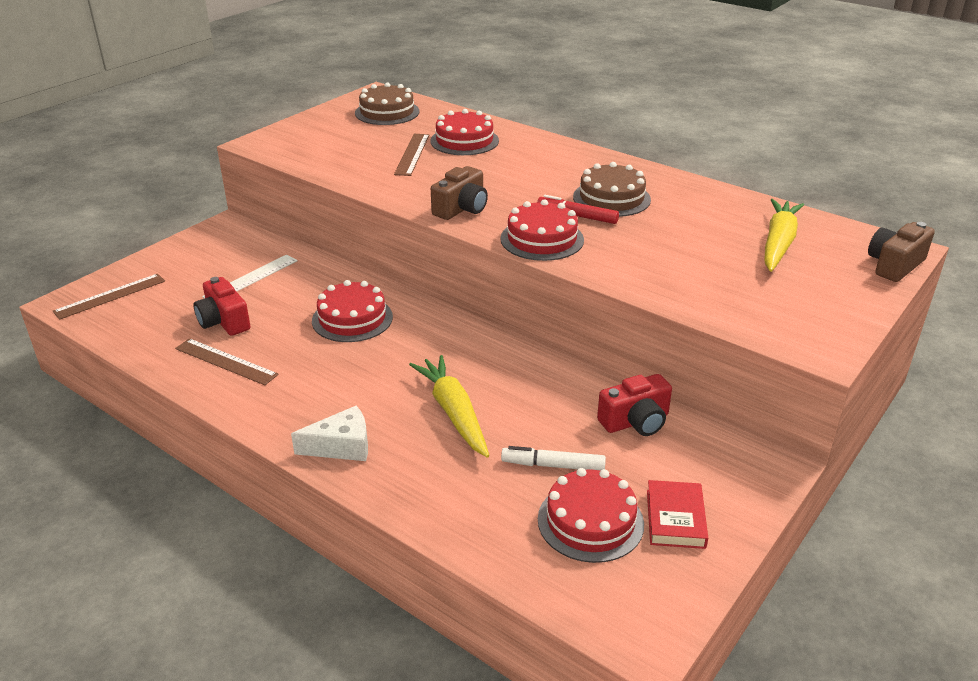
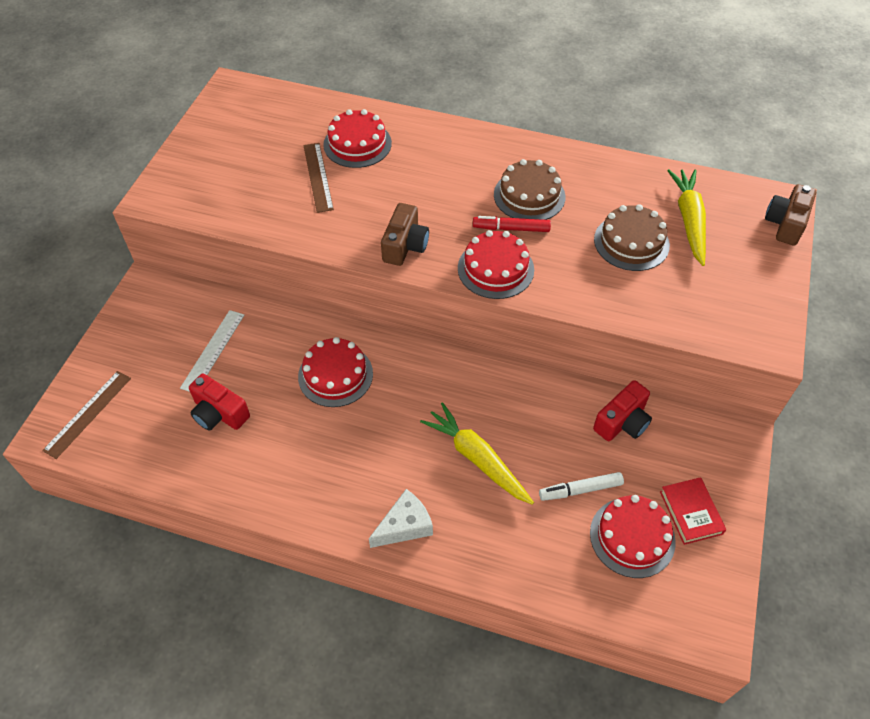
camera: 20 degrees left, 20 degrees up
(226, 361) = (250, 462): brown ruler -> none
(387, 112) = (258, 116): brown cake -> brown cake (631, 242)

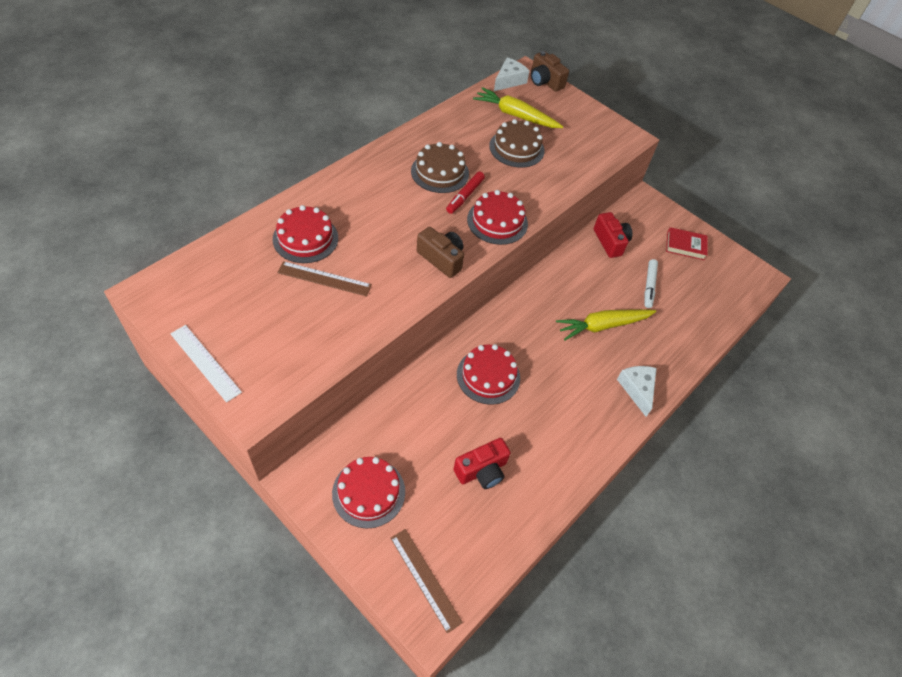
camera: 70 degrees left, 0 degrees up
(213, 350) = (413, 452): white ruler -> white ruler (205, 362)
(632, 537) = (690, 279): red cake -> red cake (368, 492)
(747, 192) = (509, 81): none -> white cheese

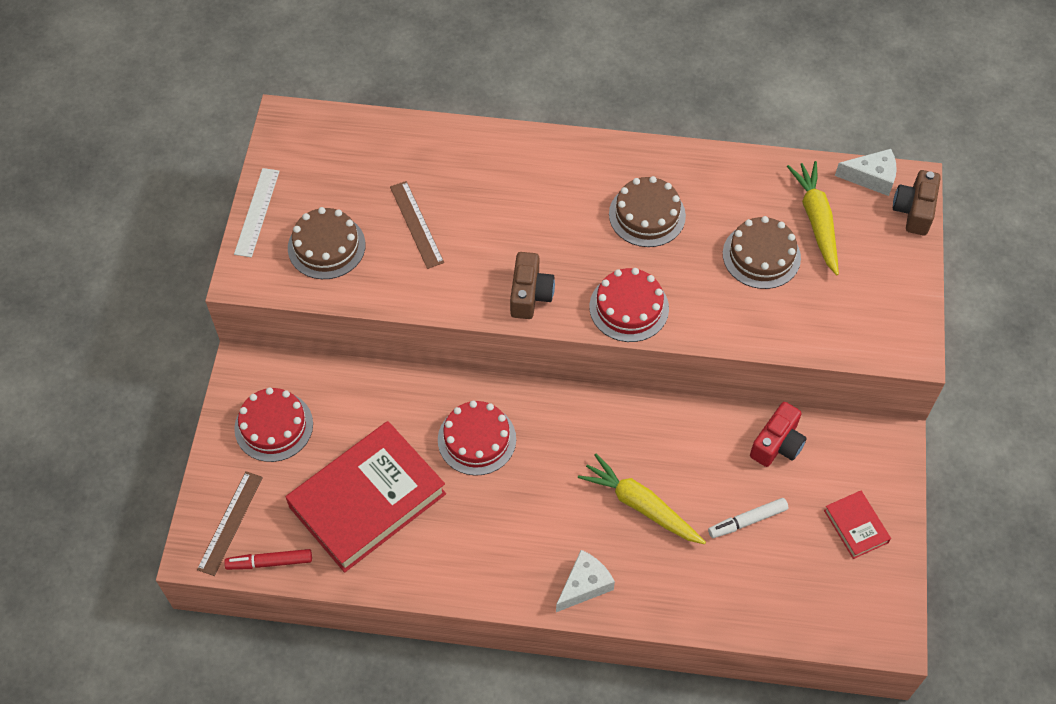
camera: 60 degrees right, 5 degrees up
(285, 340) = (326, 246): none -> brown cake
(305, 238) = (448, 176): red cake -> none
(465, 196) = (635, 258): red marker -> red marker (269, 562)
(482, 470) = (367, 500): red camera -> red book

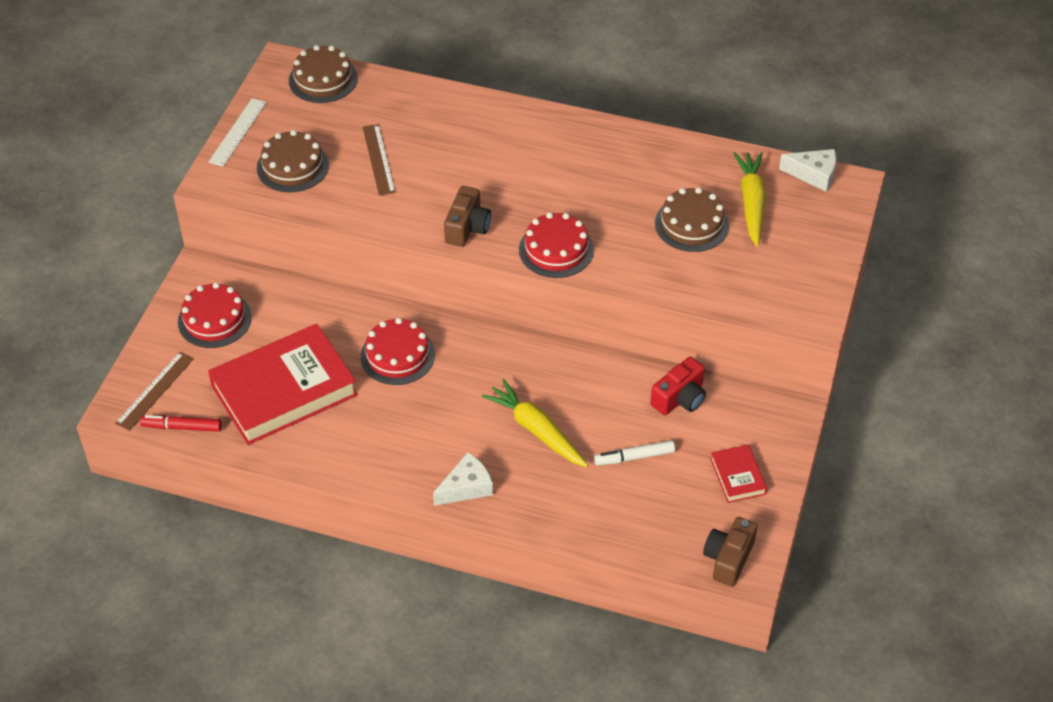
camera: 10 degrees right, 10 degrees down
(647, 215) = (593, 178): brown cake -> brown cake (323, 79)
(914, 211) = (847, 206): brown camera -> brown camera (728, 559)

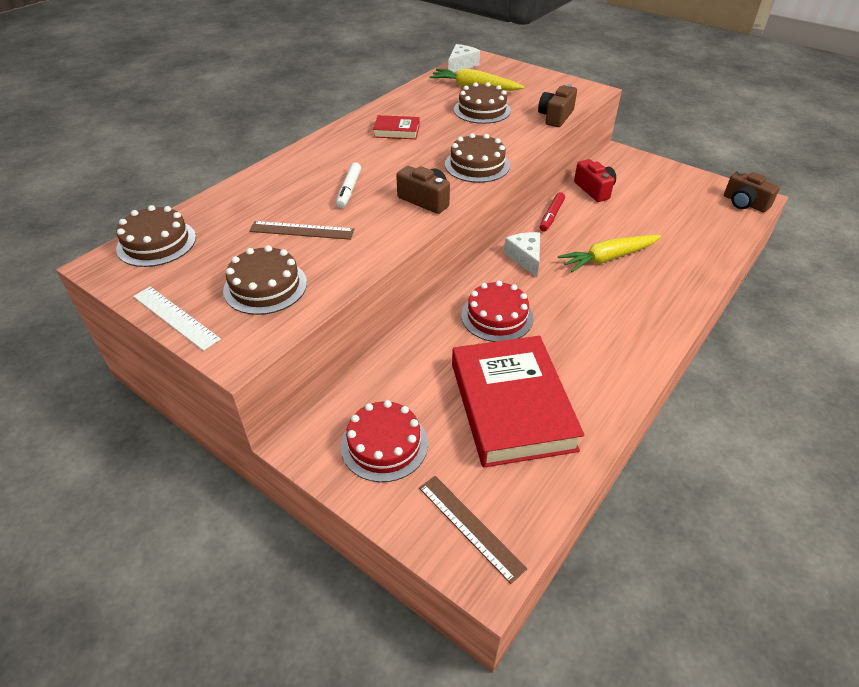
camera: 70 degrees left, 5 degrees down
(182, 427) = (537, 509): red marker -> red marker (551, 216)
(466, 487) = (662, 308): white cheese -> white cheese (525, 258)
(556, 250) = (477, 165): red cake -> brown cake
(634, 457) = (646, 220): white marker -> white marker (349, 190)
(711, 295) = (555, 117): none -> brown camera
(737, 476) = (671, 184): red book -> red book (396, 131)

